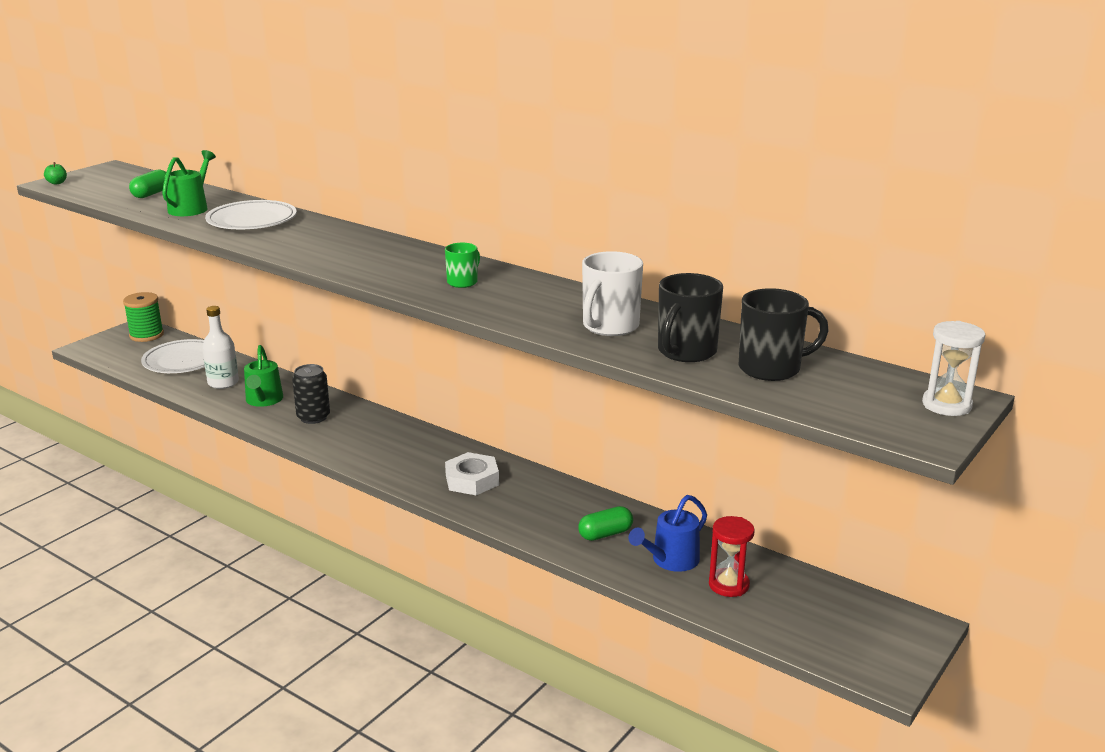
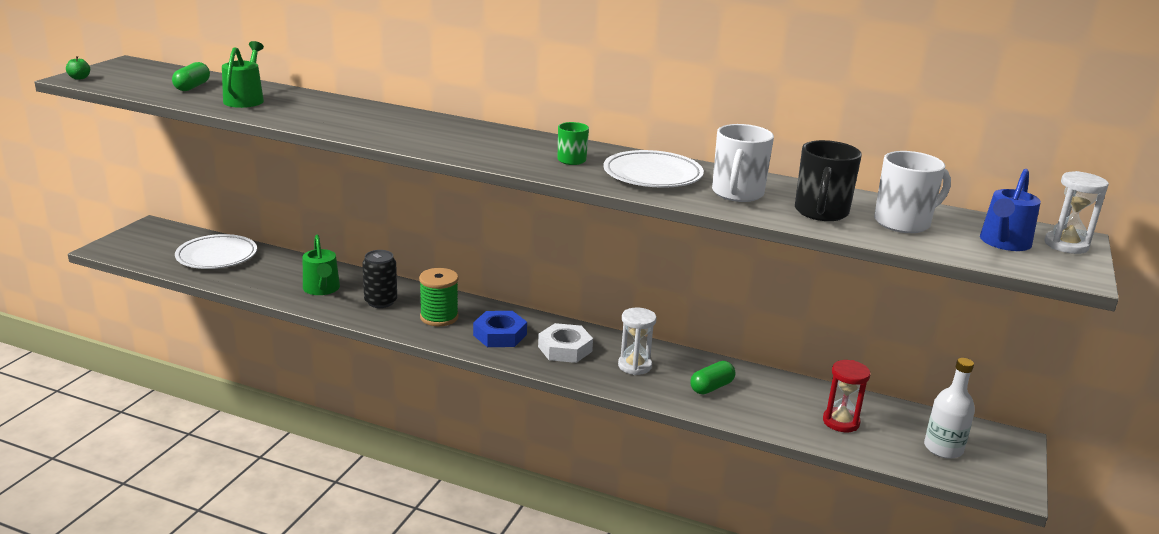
camera: 15 degrees left, 0 degrees up
(146, 335) = (164, 233): green spool -> green spool (439, 317)
(223, 383) = (271, 275): white bottle -> white bottle (943, 448)
(252, 220) = (319, 110): white plate -> white plate (652, 175)
(413, 460) = (500, 335): none -> blue nut
(535, 504) = (634, 366): none -> white hourglass
(671, 560) = (781, 405): blue watering can -> blue watering can (1003, 243)
(771, 368) = (903, 223): black mug -> white mug

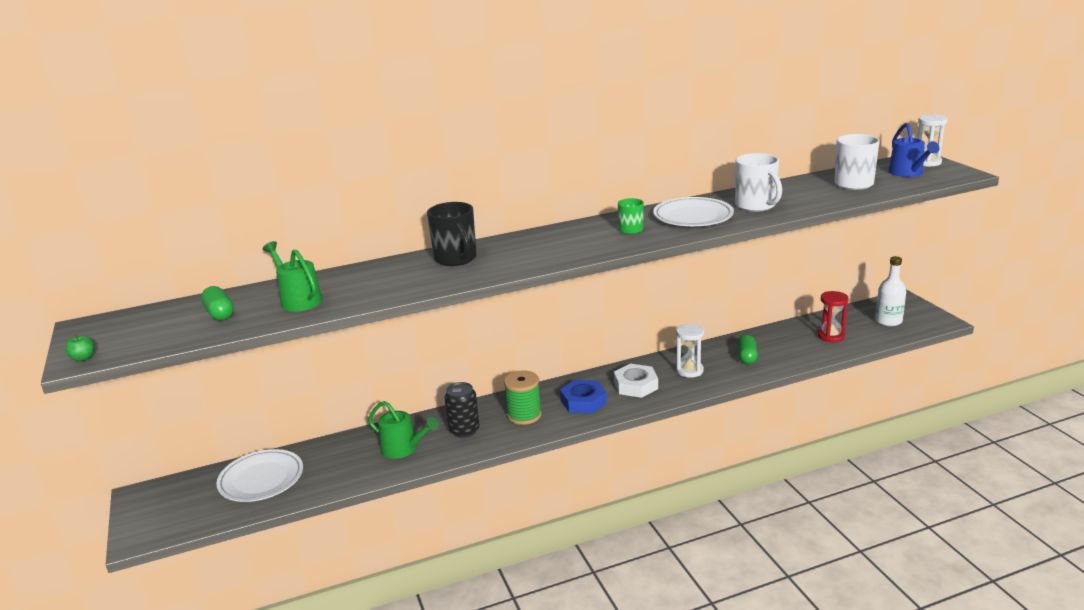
camera: 40 degrees left, 0 degrees up
(821, 212) = (813, 196): black mug -> black mug (456, 259)

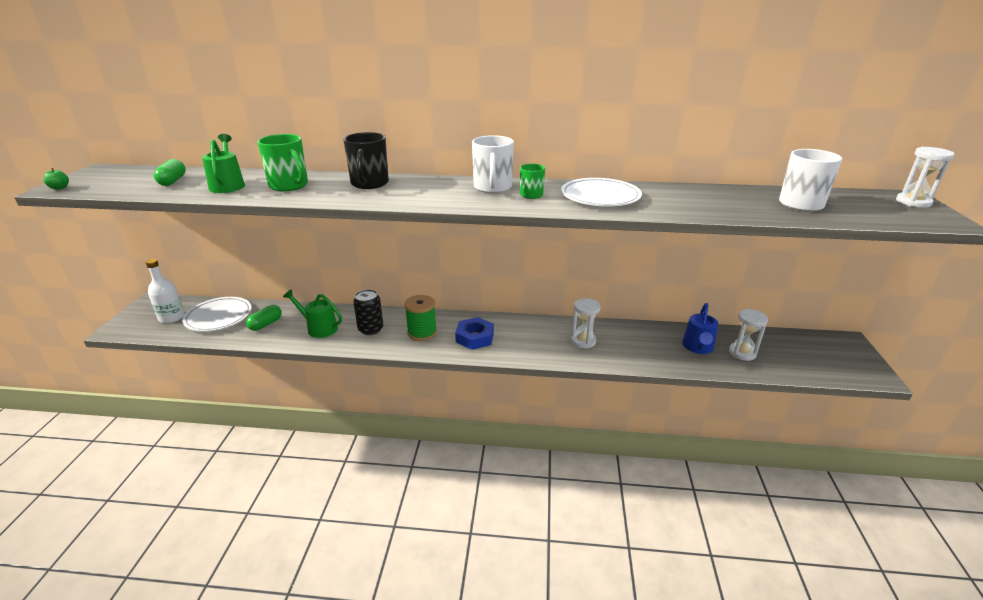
camera: 25 degrees right, 5 degrees up
(372, 283) = (289, 186): none -> green mug
(403, 449) = (319, 328): green watering can -> green watering can turned 150 degrees clockwise
(635, 385) = (527, 338): white nut -> none
(747, 357) = (644, 346): green capsule -> green capsule (266, 324)
(756, 206) = (672, 201): white mug -> white mug (492, 188)
(831, 336) = (742, 353): red hourglass -> white hourglass
(888, 321) = (815, 357): white bottle -> white bottle (172, 317)
(908, 173) = (878, 207): blue watering can -> blue watering can (698, 347)

